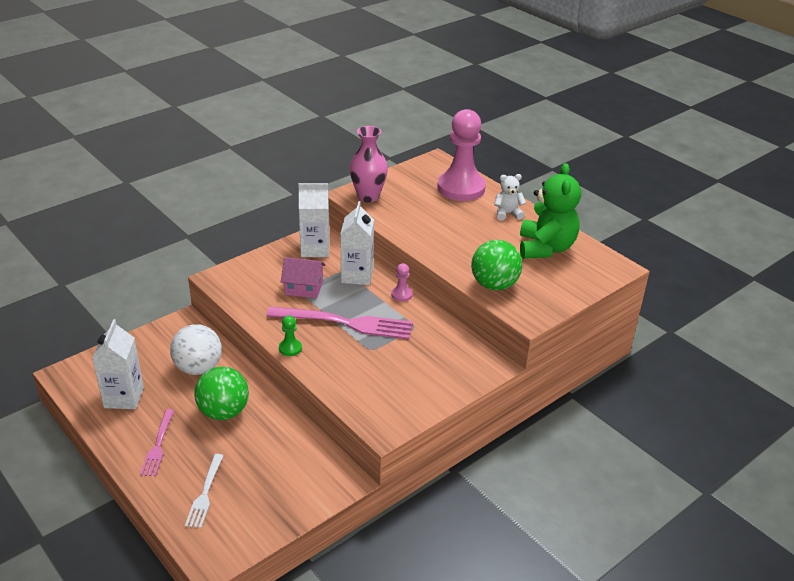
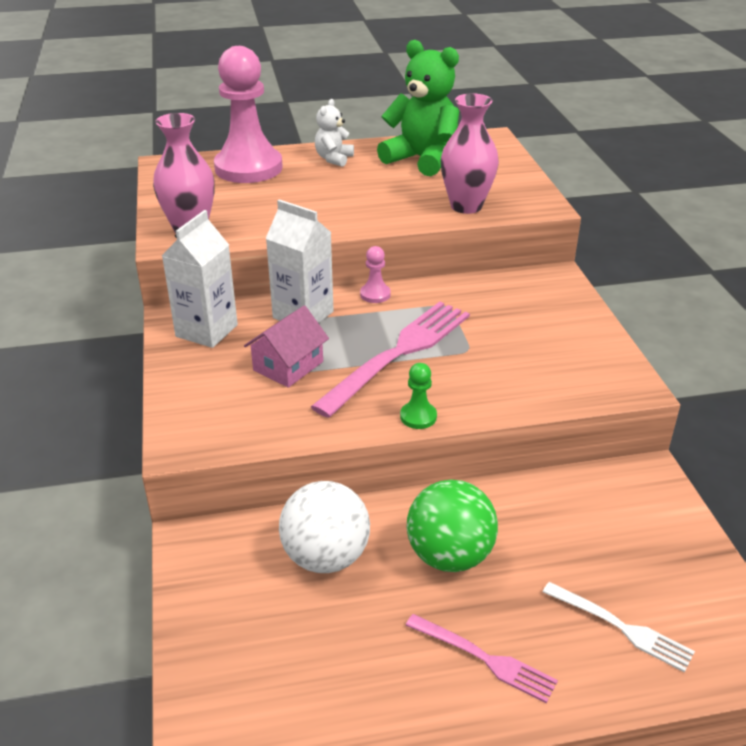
camera: 60 degrees left, 0 degrees up
(124, 397) = (335, 677): white carton -> none
(494, 285) = (466, 206): green ball -> pink vase

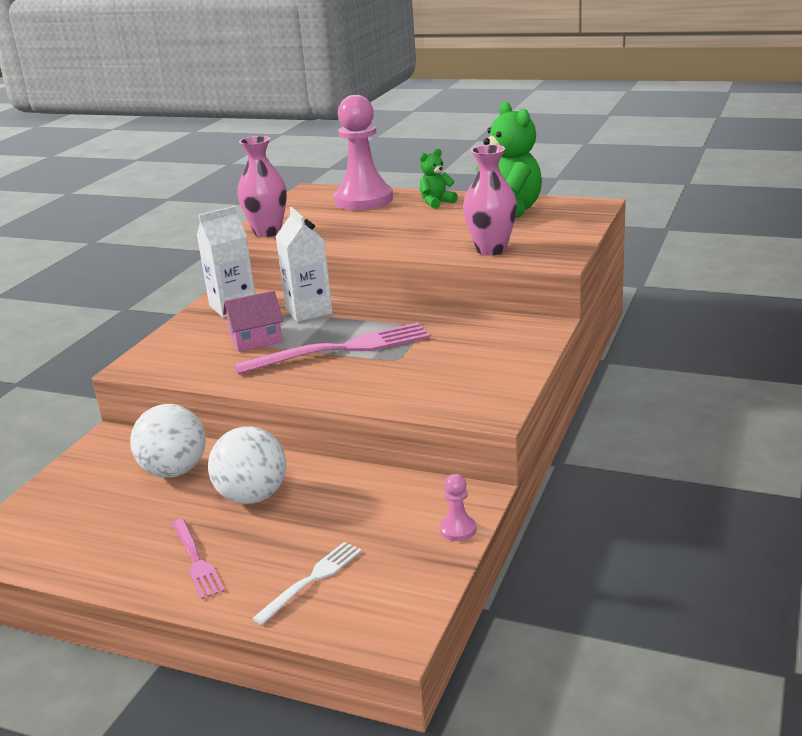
camera: 35 degrees right, 10 degrees down
(334, 159) = (436, 203): white teddy bear -> green teddy bear
(375, 294) = (378, 309): pink pawn -> pink pawn (458, 530)
(418, 417) = (299, 390): green pawn -> none
(449, 555) = (252, 497): green ball -> white ball
(622, 627) = (312, 579): white fork -> white fork turned 120 degrees counterclockwise

